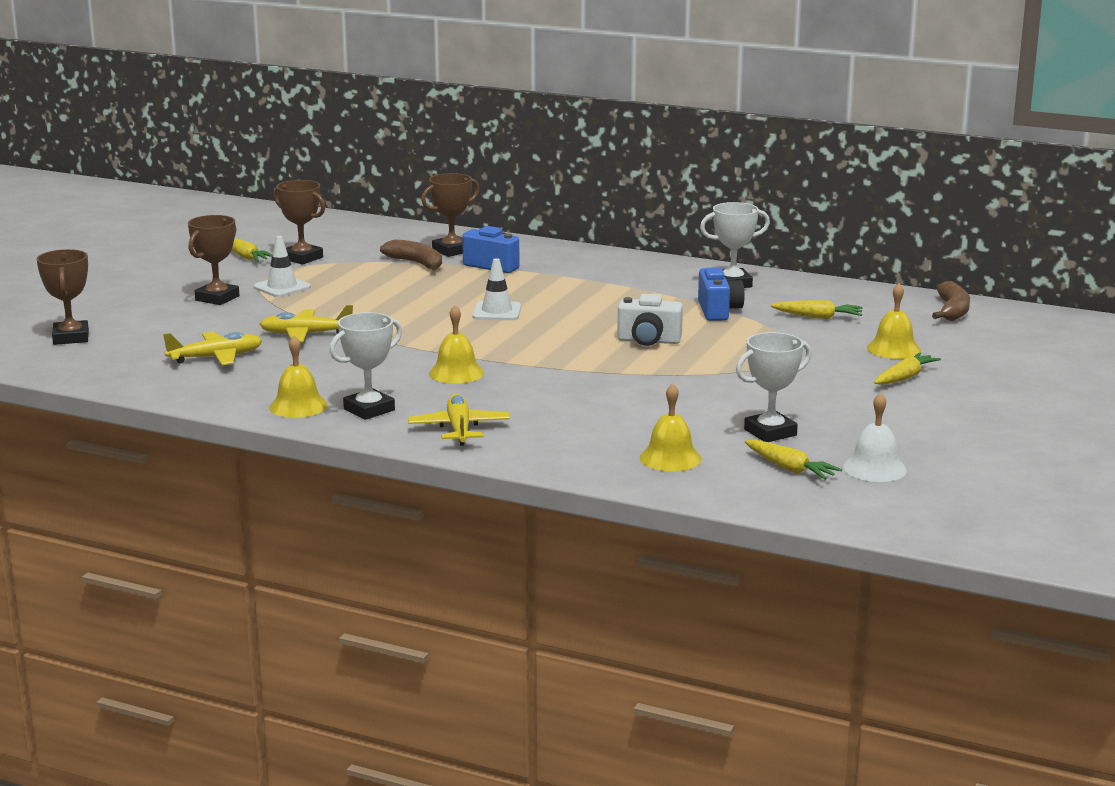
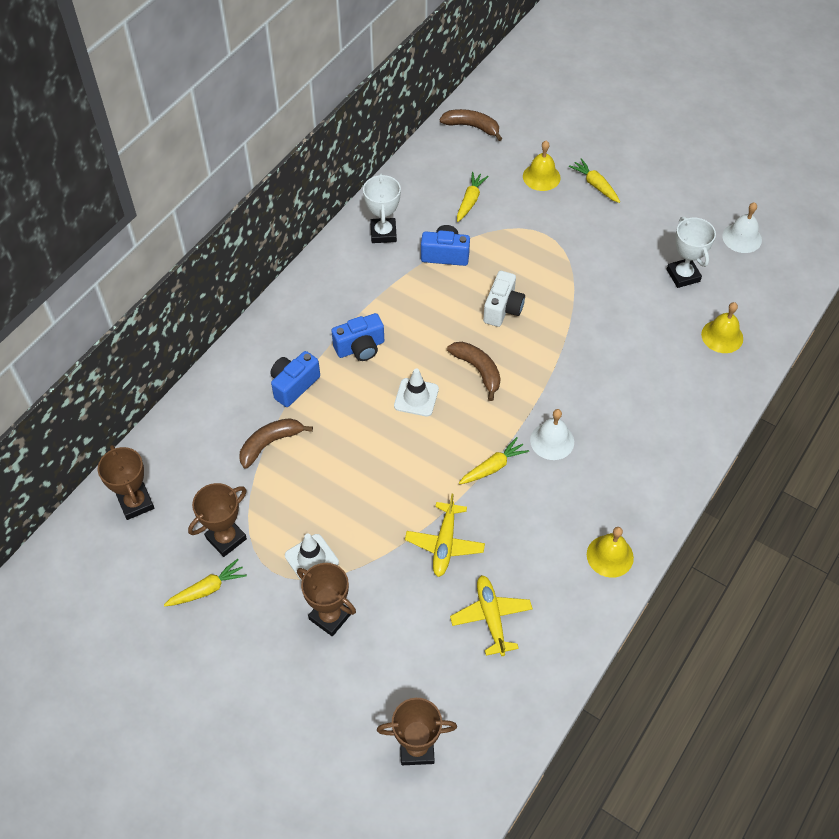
camera: 80 degrees left, 35 degrees up
(369, 409) = (622, 506): white trophy -> none
(452, 250) = (240, 412): brown trophy -> brown trophy (136, 503)
(456, 373) = (552, 441): yellow bell -> white bell
(459, 429) = (664, 451): yellow plane -> none
(548, 335) = (478, 370): none -> brown banana
(556, 286) = (360, 348): none -> blue camera
(789, 469) = (741, 278): yellow carrot -> yellow carrot (493, 467)

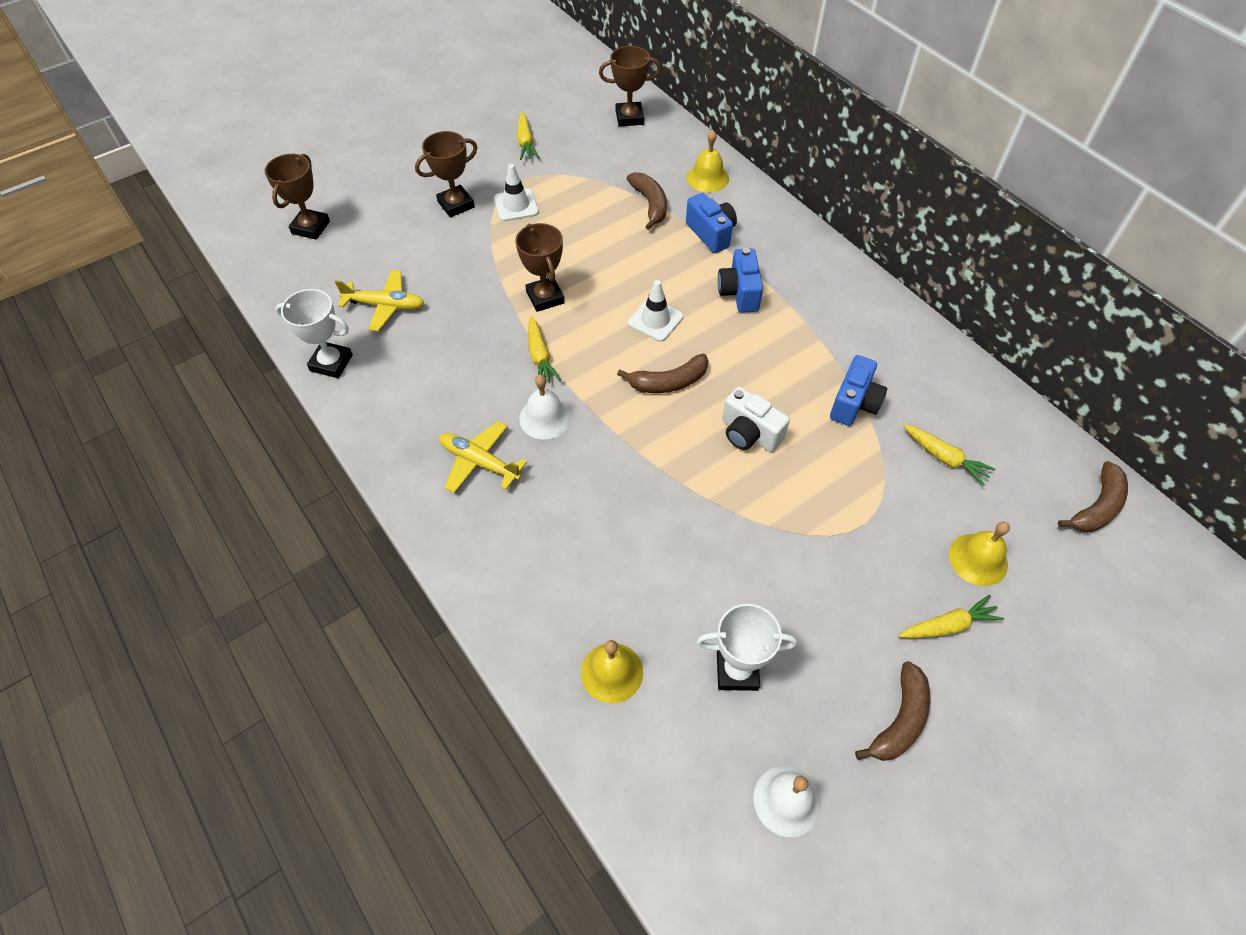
camera: 110 degrees right, 0 degrees up
(226, 538) = (566, 160): brown trophy -> brown trophy (545, 297)
(383, 233) = (905, 354): white trophy -> white trophy (331, 363)
(444, 544) = (477, 295): yellow plane -> yellow plane (479, 462)
(610, 556) = (385, 418): yellow bell -> yellow bell (707, 178)
(666, 198) = (899, 720): none -> brown banana

